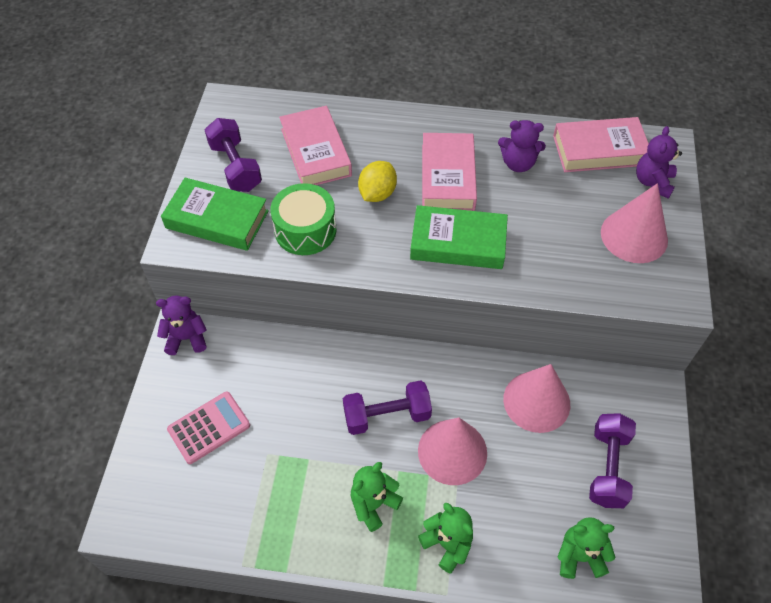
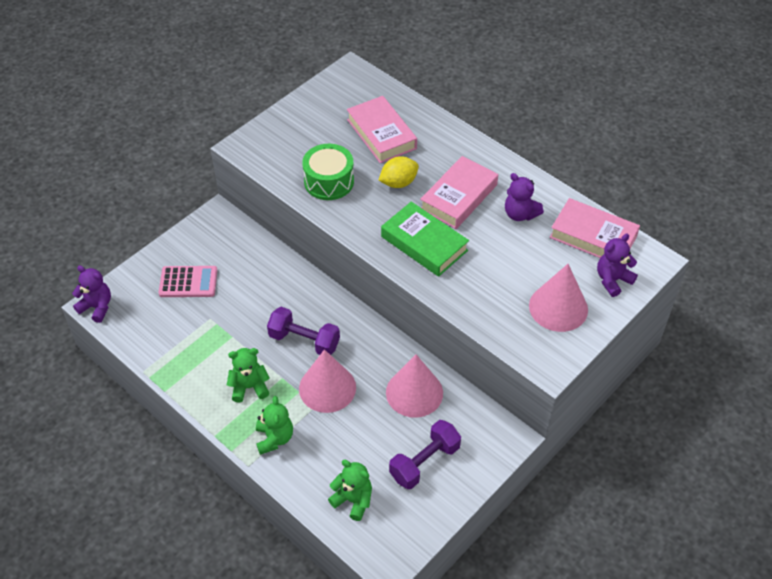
camera: 35 degrees right, 5 degrees down
(186, 338) = (219, 220): purple teddy bear -> purple teddy bear (97, 307)
(217, 219) = (278, 145): green book -> none
(236, 167) = (319, 117): purple dumbbell -> none
(315, 152) = (381, 134): pink book -> pink book turned 45 degrees counterclockwise

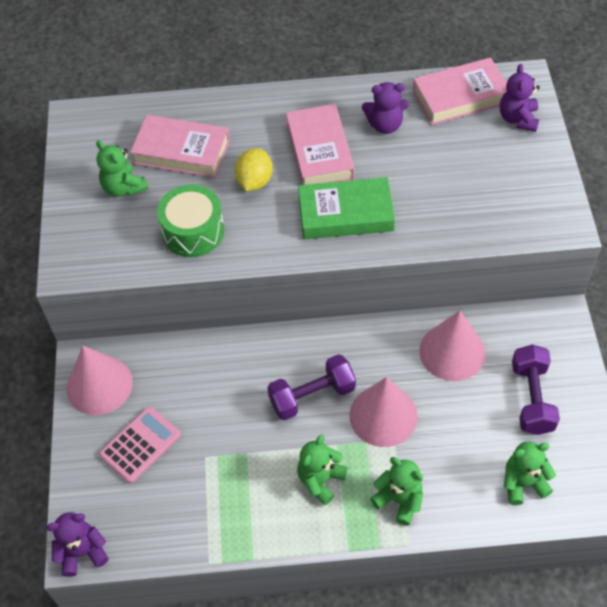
camera: 45 degrees left, 5 degrees up
(325, 128) = (123, 188): none -> green teddy bear
(558, 307) = (511, 174): pink cone -> pink cone (99, 385)

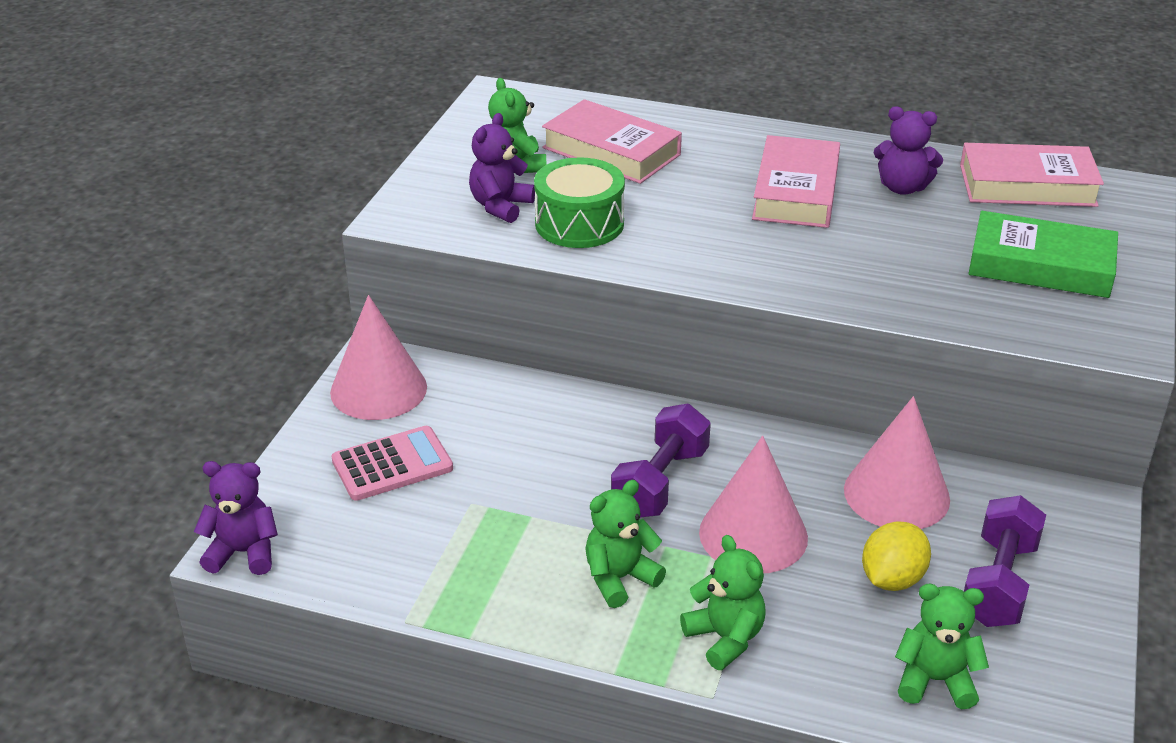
camera: 20 degrees right, 20 degrees down
(254, 181) = (690, 198): yellow lemon -> yellow lemon (892, 579)
(312, 396) = (660, 482): purple dumbbell -> purple dumbbell turned 60 degrees counterclockwise
(345, 214) = (797, 256): green book -> green book (1040, 265)
(518, 119) = (1104, 224): purple teddy bear -> purple teddy bear (500, 206)

